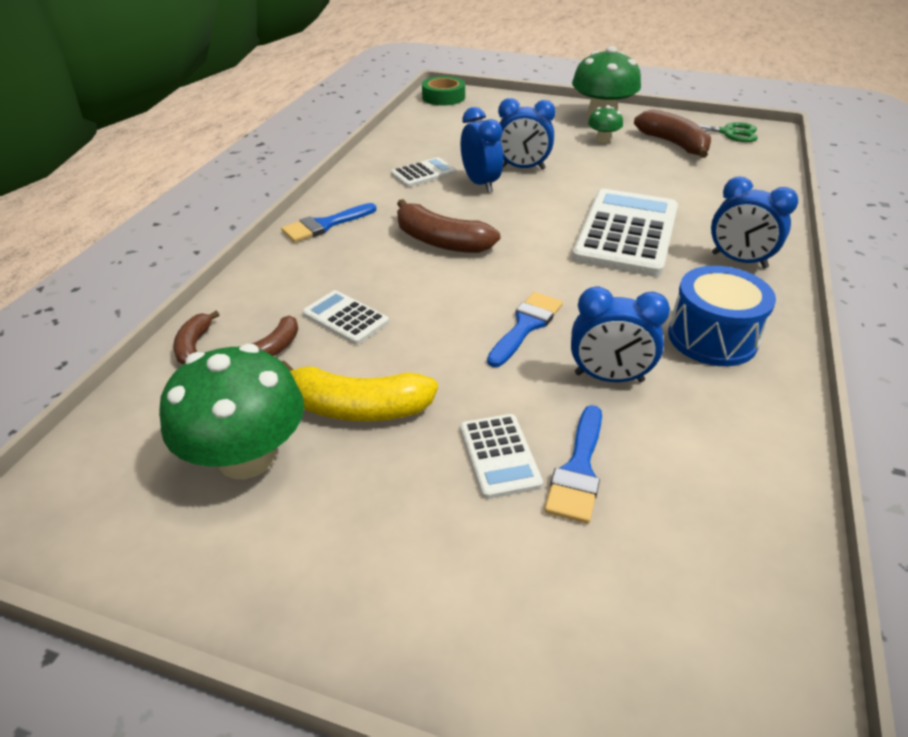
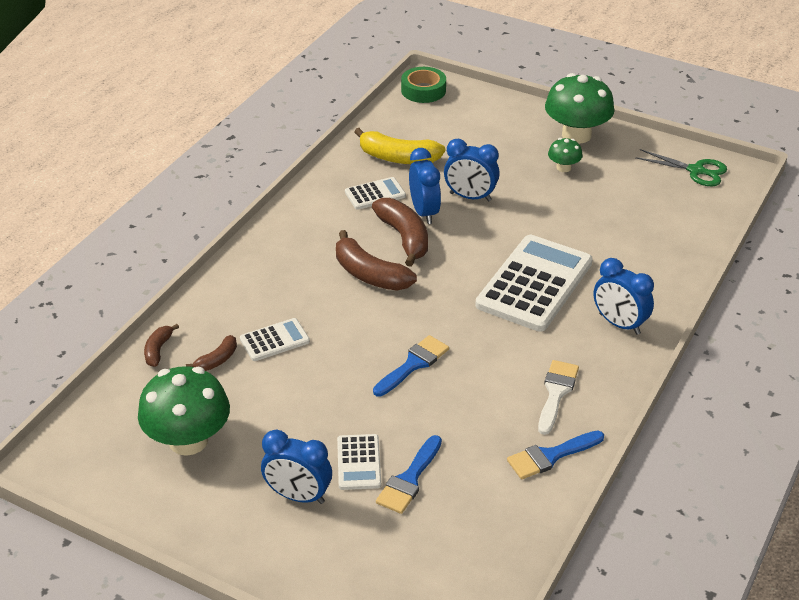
camera: 10 degrees right, 0 degrees up
(325, 225) = (274, 245): blue brush -> blue brush (550, 456)
(345, 318) = (274, 340): white calculator -> white calculator turned 105 degrees clockwise
(357, 407) = (269, 415): yellow banana -> yellow banana (398, 158)
(609, 377) = (460, 415): blue clock -> blue clock (298, 496)
(673, 144) = (631, 181): brown banana -> brown banana (404, 237)
(712, 338) = (556, 393): blue drum -> white brush

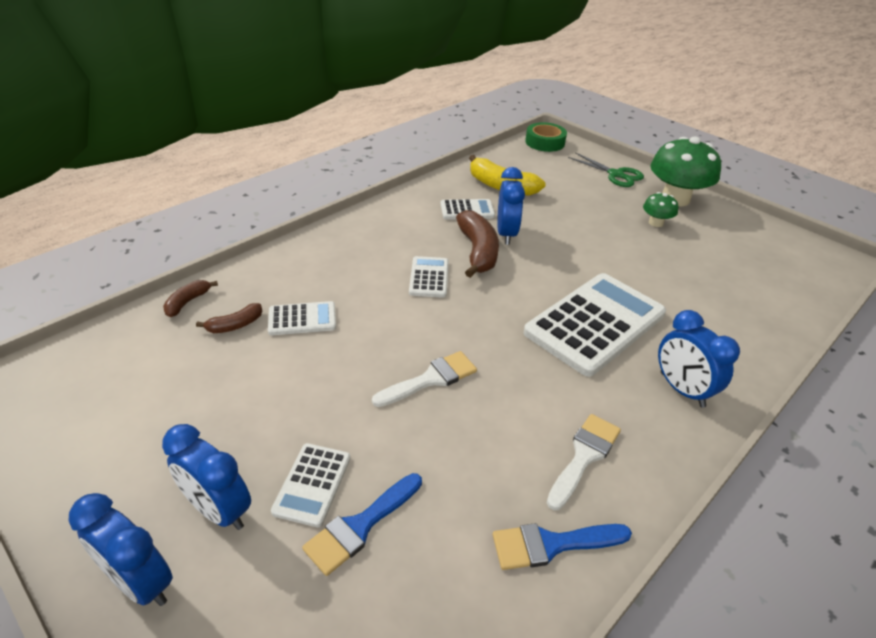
camera: 15 degrees right, 0 degrees up
(188, 440) = (148, 404): green mushroom -> none
(370, 274) = (429, 277): brown banana -> white calculator
(413, 364) = (431, 379): blue brush -> white brush
(470, 197) = (556, 230): blue clock -> blue clock (141, 582)
(696, 171) = (794, 251): green scissors -> green scissors (615, 174)

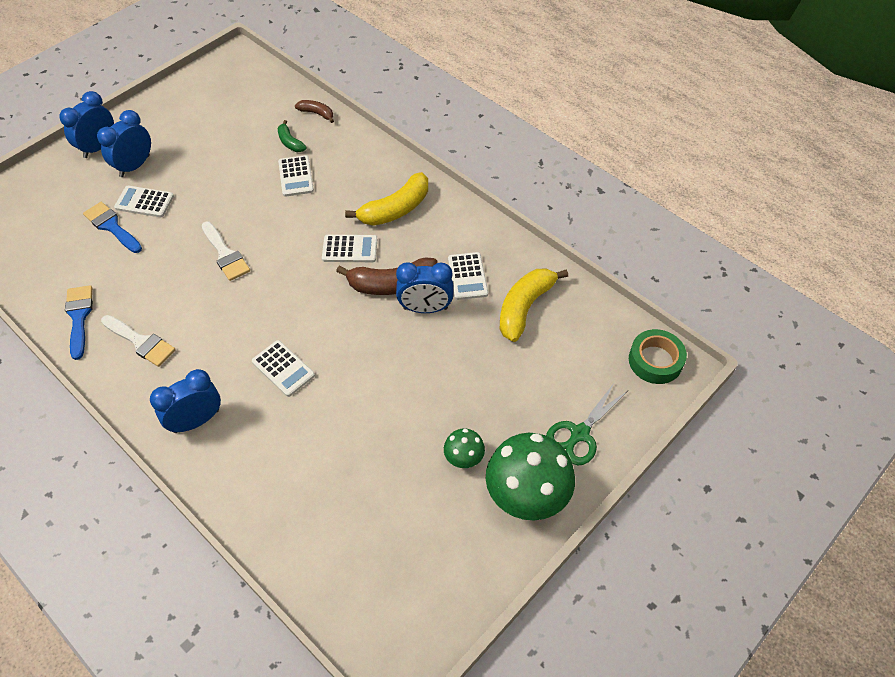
camera: 90 degrees right, 15 degrees up
(235, 325) = (290, 142): brown banana -> green banana
(374, 246) = (395, 209): none -> yellow banana
(595, 323) = (283, 368): white calculator -> white calculator, size x0.48

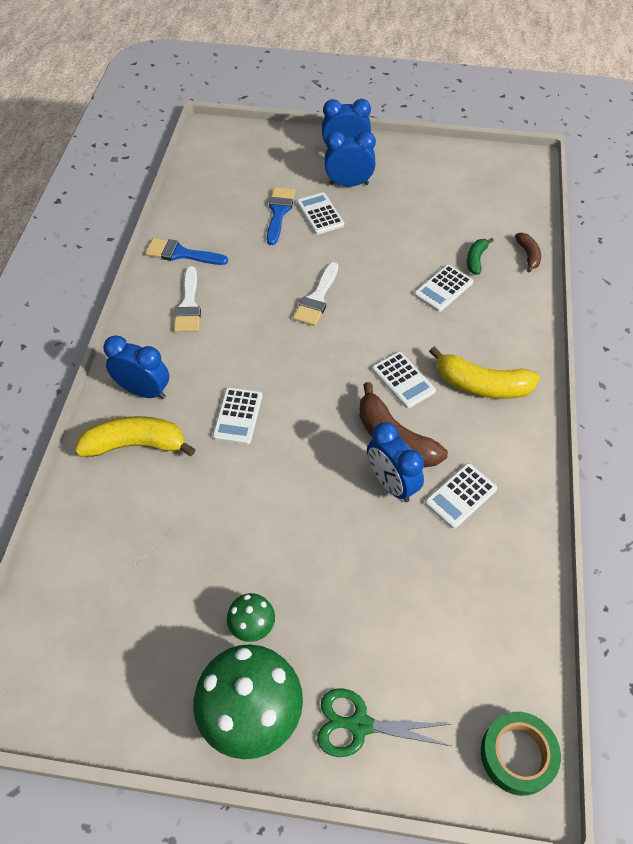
camera: 55 degrees right, 0 degrees up
(79, 317) = (181, 253): blue brush -> blue brush turned 120 degrees counterclockwise
(524, 308) = (469, 573): yellow banana -> yellow banana (135, 445)

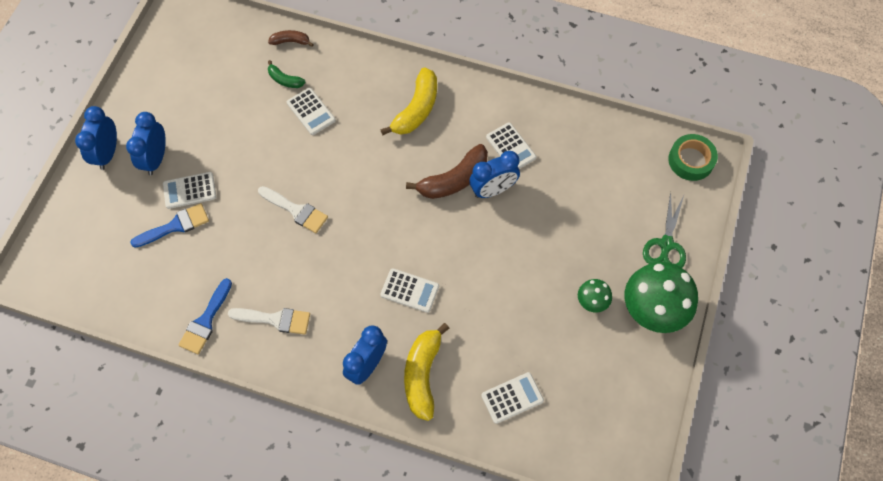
camera: 80 degrees left, 10 degrees up
(279, 212) = (175, 226): blue brush -> blue brush turned 135 degrees clockwise
(403, 380) = (400, 162): white calculator -> white calculator (512, 398)

